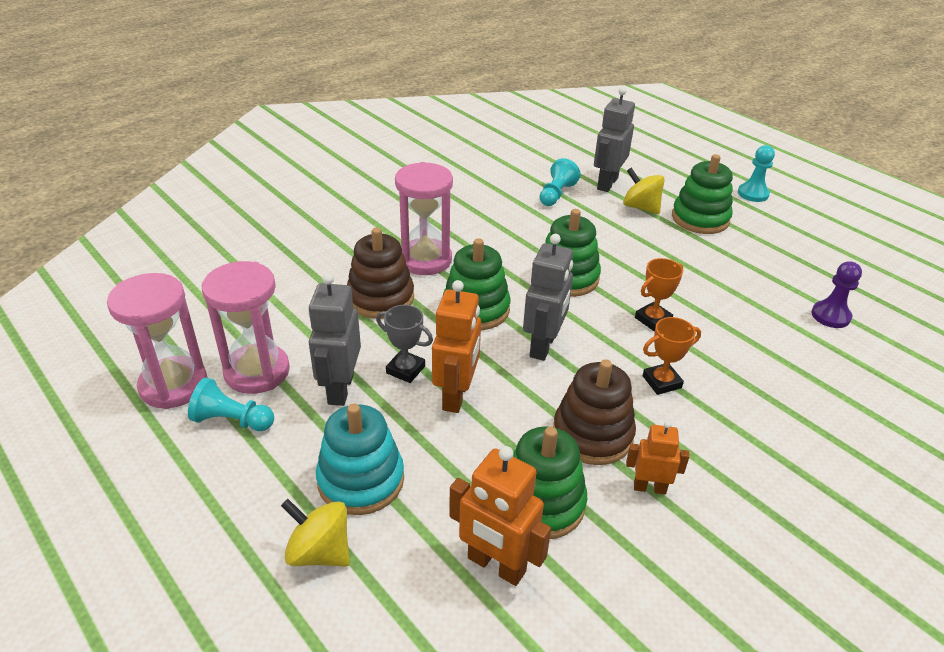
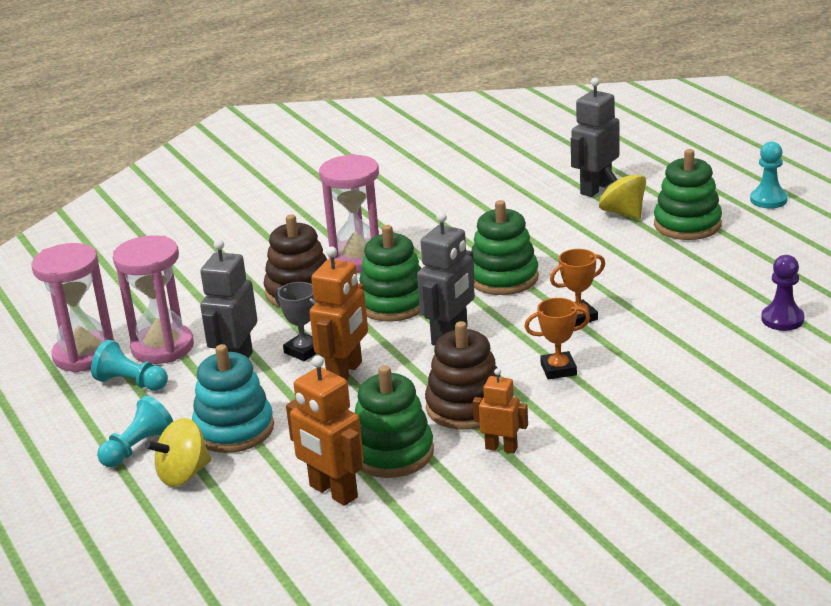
camera: 15 degrees right, 10 degrees down
(319, 552) = (183, 475): yellow spinning top -> yellow spinning top turned 75 degrees counterclockwise
(556, 194) = (530, 199): turquoise pawn -> turquoise pawn (138, 448)

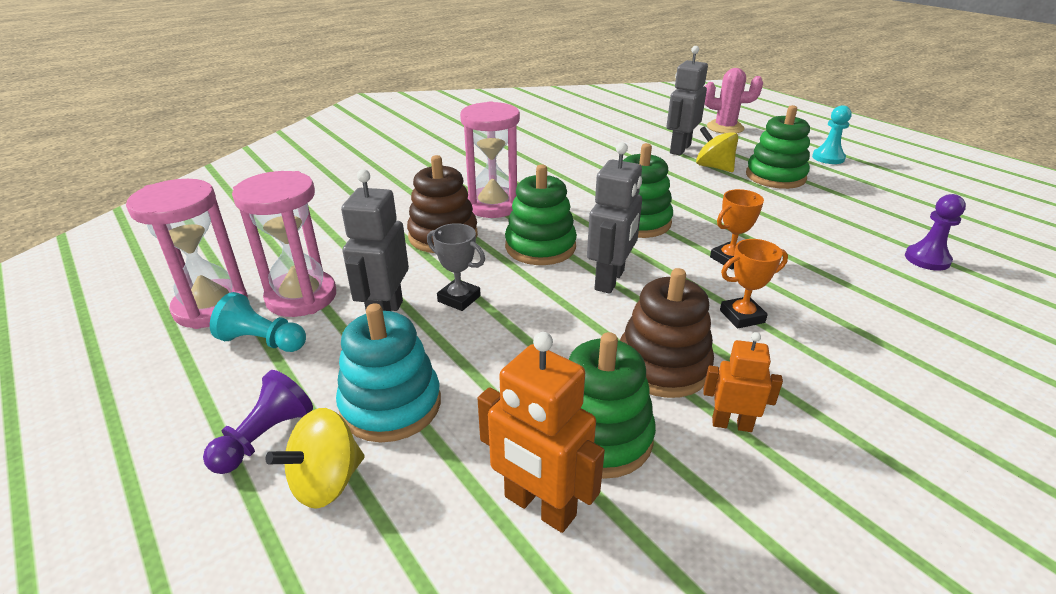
camera: 10 degrees left, 5 degrees up
(138, 448) = (265, 437): turquoise pawn -> purple pawn
(345, 372) = (511, 324): orange robot -> none
(669, 157) = (725, 127): none -> pink cactus

